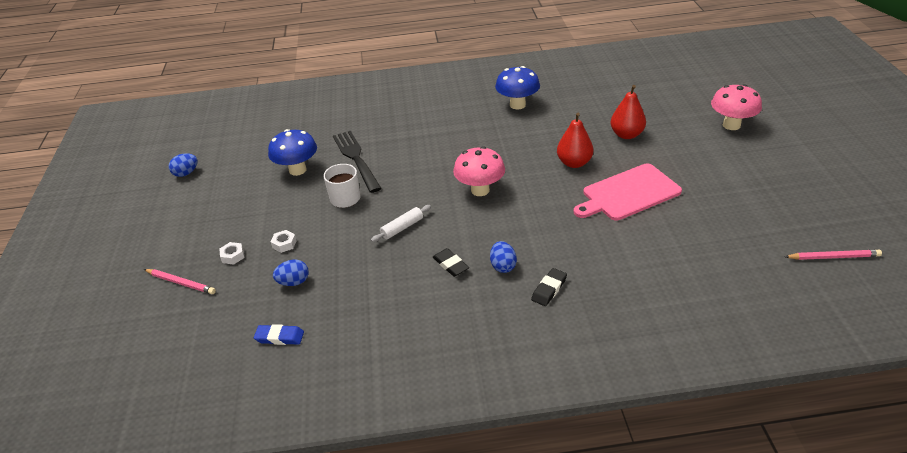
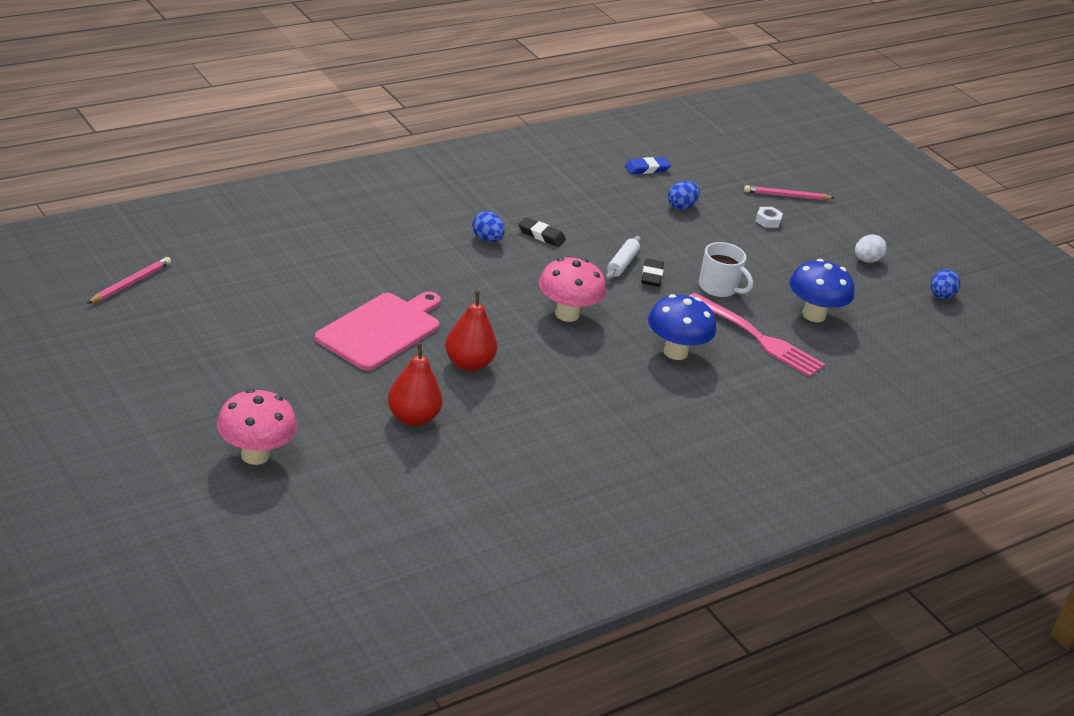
camera: 145 degrees right, 5 degrees down
(200, 208) = (866, 260): none -> white egg
(284, 244) = (730, 236): white nut -> none
(356, 159) = (758, 338): black fork -> pink fork
(517, 105) = (606, 455): blue mushroom -> blue mushroom (675, 352)
(549, 289) = (429, 225): black eraser -> black eraser (652, 276)
(833, 257) = (131, 283): pink pencil -> pink pencil turned 150 degrees clockwise

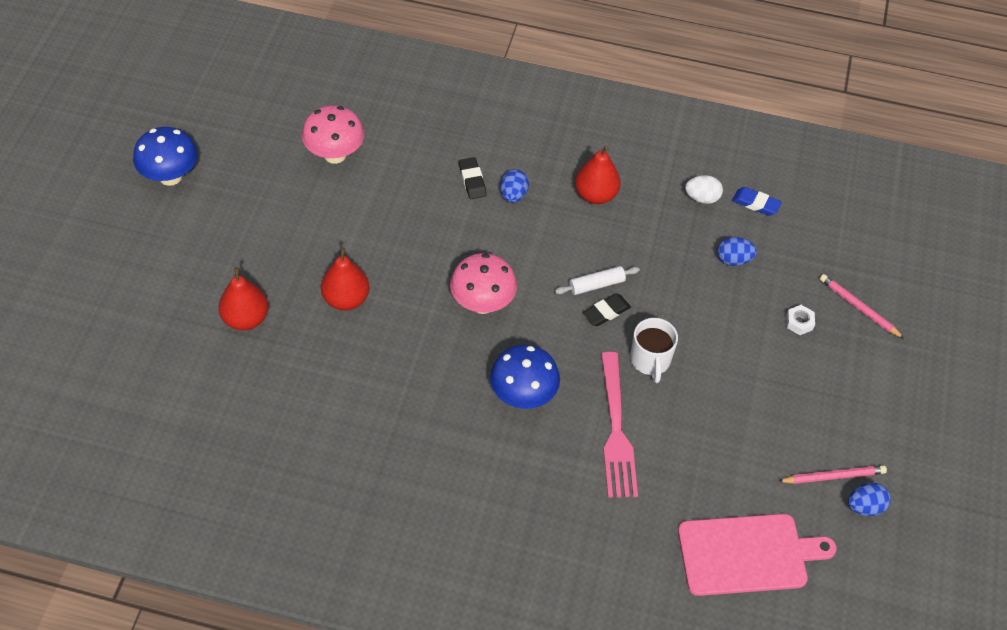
camera: 50 degrees right, 20 degrees up
(131, 283) = (209, 87): pink pencil -> pink pencil (833, 476)
(255, 455) = (109, 278): pink mushroom -> pink mushroom (335, 155)
(381, 330) = (323, 229): pink cutting board -> pink cutting board (747, 554)
(541, 212) = (595, 195): none -> red pear
(541, 235) = (564, 217): black eraser -> black eraser (472, 180)
(813, 315) = (702, 442): blue mushroom -> blue mushroom (170, 176)
(866, 260) = (841, 422): white egg -> white egg (702, 198)

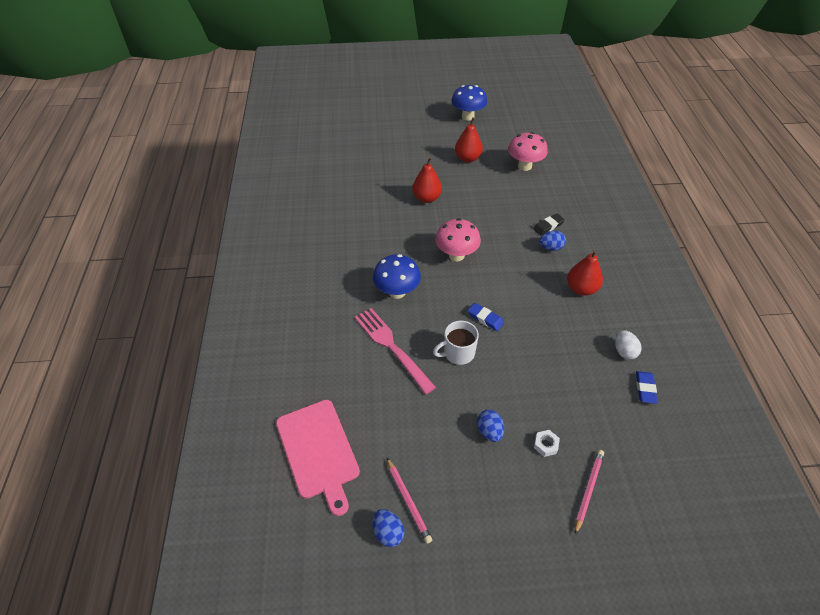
camera: 75 degrees right, 5 degrees down
(246, 319) = (393, 166): red pear -> red pear (467, 158)
(596, 285) = (504, 308): white rolling pin -> none
(606, 312) = (485, 318): black eraser -> blue eraser
(616, 430) = (392, 347): pink fork -> pink fork turned 75 degrees clockwise
(733, 260) = (579, 385): blue egg -> blue egg (489, 431)

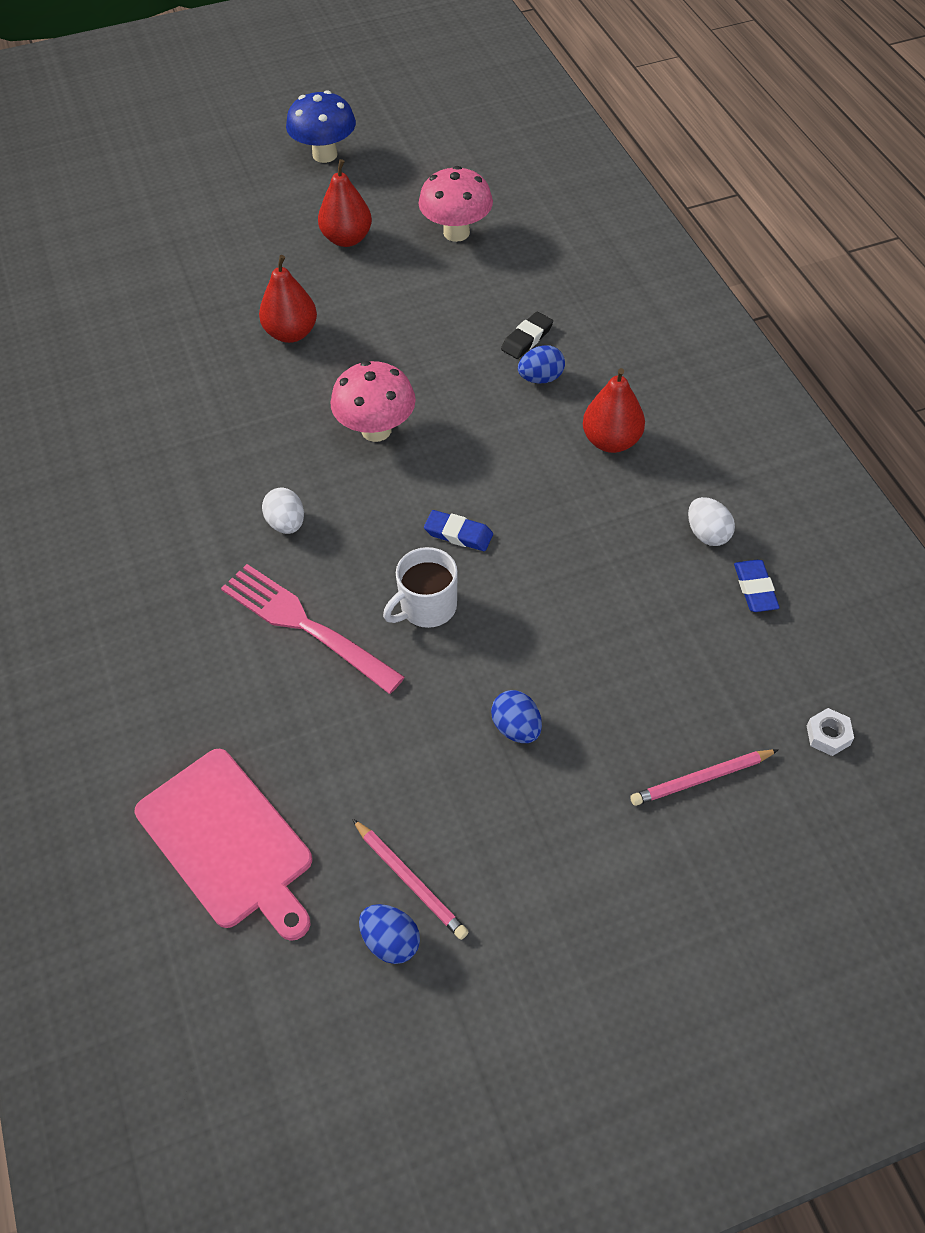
camera: 15 degrees left, 5 degrees up
(397, 292) = (286, 523): blue mushroom -> white egg
(545, 445) = (615, 725): white nut -> white nut (828, 735)
(588, 490) = (701, 779): pink pencil -> pink pencil turned 120 degrees counterclockwise

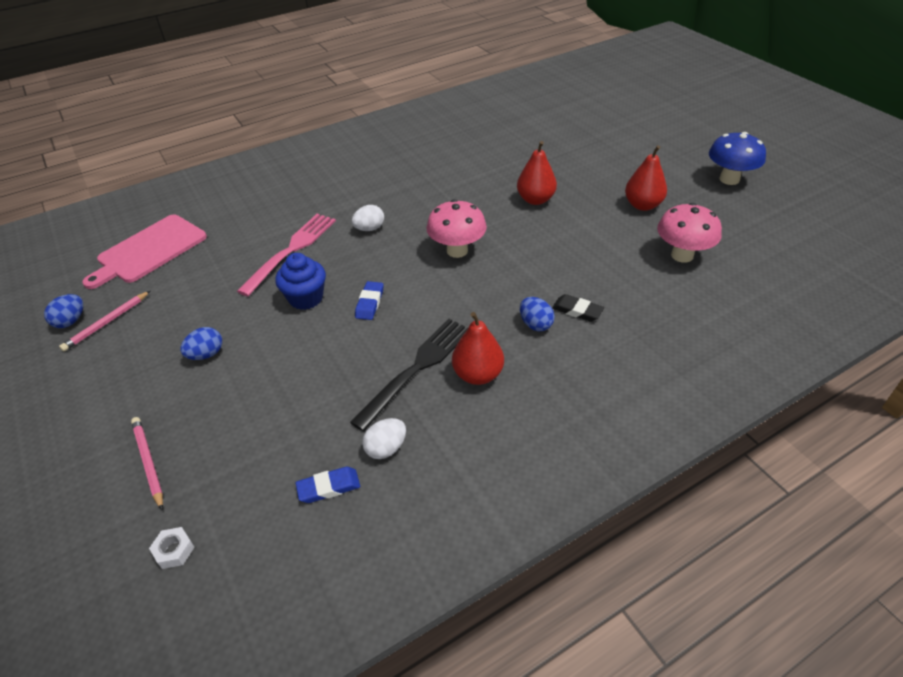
camera: 80 degrees right, 10 degrees down
(427, 607) = (306, 298): white mug -> blue cupcake
(591, 495) = (417, 369): none -> black fork

